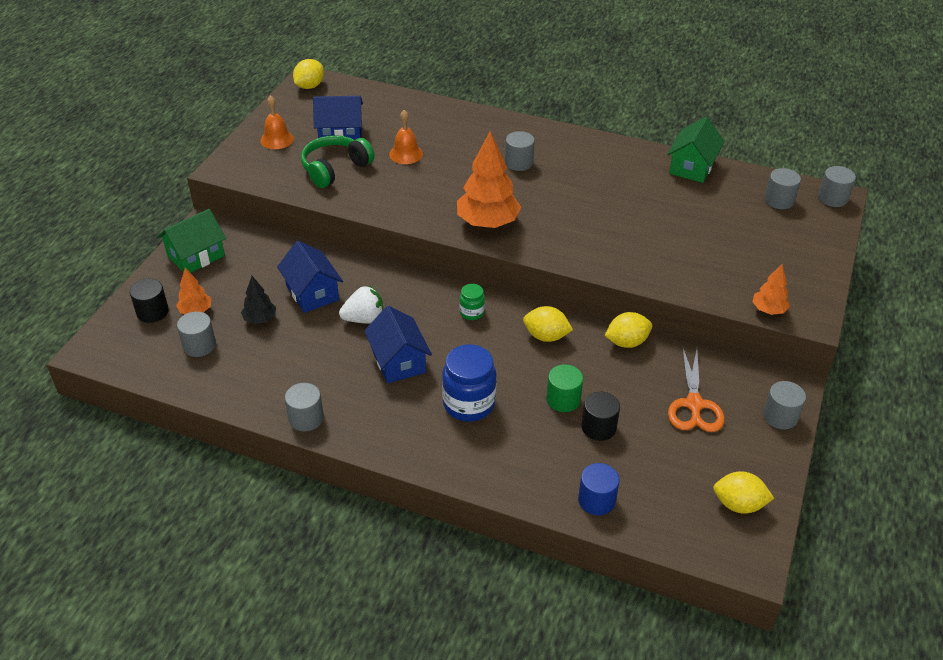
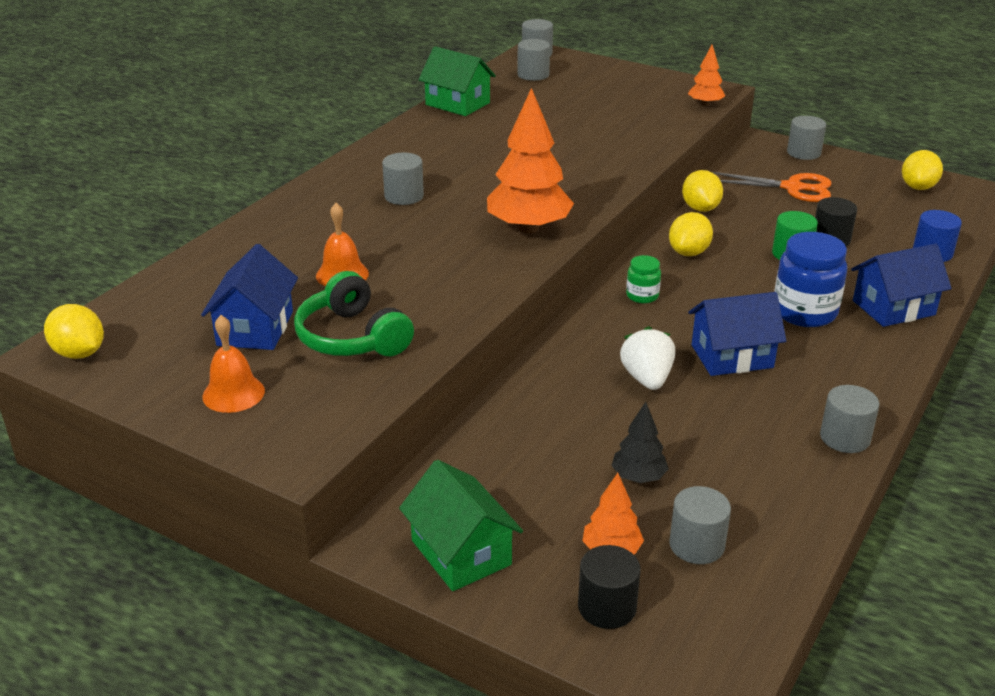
camera: 80 degrees left, 10 degrees down
(312, 293) = (583, 423): blue house -> blue house (893, 308)

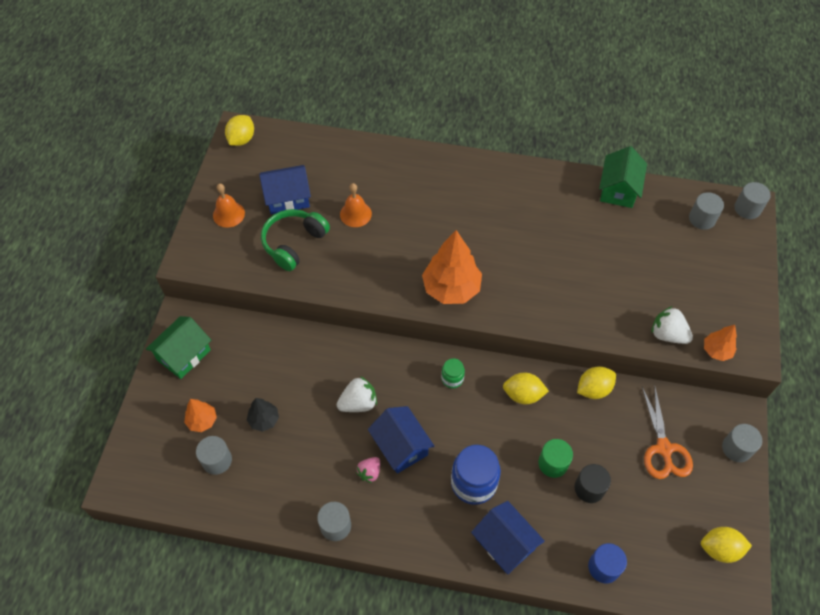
camera: 70 degrees right, 25 degrees up
(404, 196) = (462, 209): grey cylinder -> none
(607, 607) = (162, 428): black cylinder -> none
(672, 121) = (667, 334): none -> white strawberry
(765, 391) = (369, 472): none -> pink strawberry

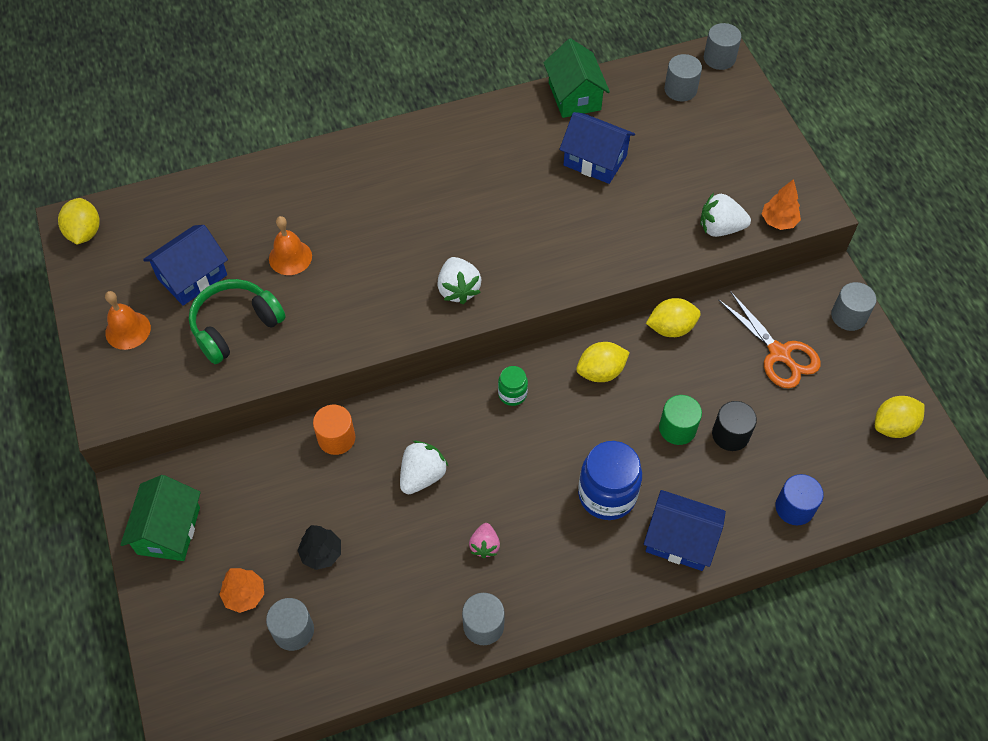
camera: 30 degrees left, 0 degrees up
(294, 243) = (235, 326): green headphones -> green headphones turned 45 degrees clockwise
(319, 349) = (336, 438): none -> orange cylinder
(401, 446) = (502, 498): blue house -> blue house (595, 160)
(451, 288) = (458, 289): orange tree -> white strawberry
(593, 389) = (671, 328): yellow lemon -> yellow lemon turned 45 degrees clockwise

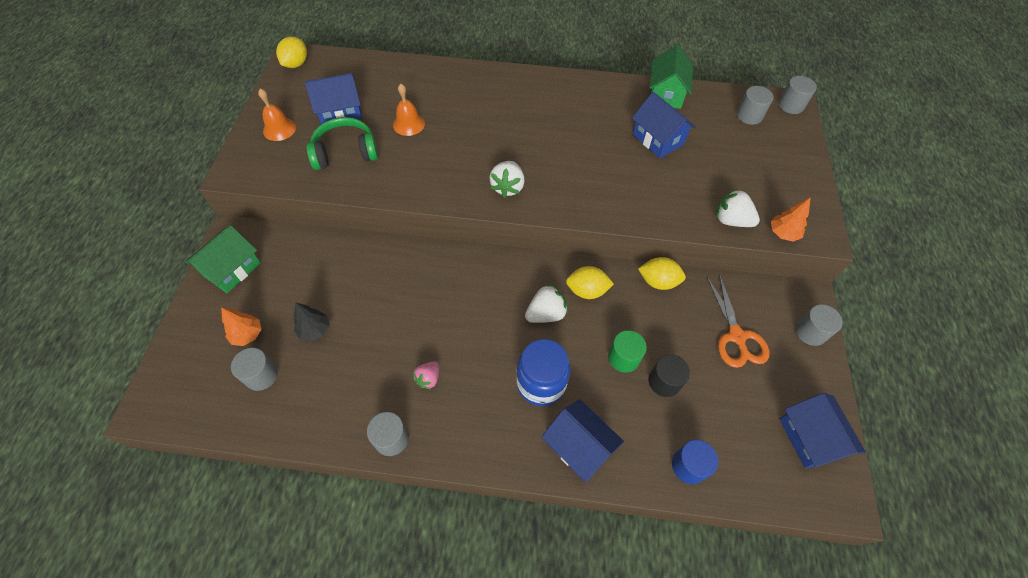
camera: 25 degrees right, 0 degrees up
(336, 438) = (375, 256): orange cylinder -> none
(422, 476) = (416, 308): white strawberry -> white strawberry (546, 314)
(512, 394) = (513, 279): green jar -> none
(893, 426) = (810, 437): yellow lemon -> blue house

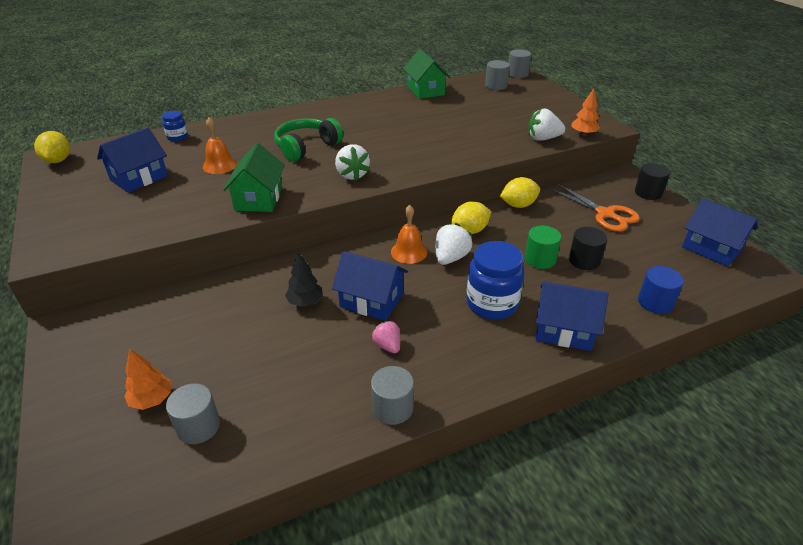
camera: 30 degrees left, 20 degrees down
(232, 269) = (86, 354): green house -> green house (259, 198)
(279, 129) = (77, 208): orange bell -> orange bell (409, 252)
(315, 330) = (232, 361): black tree -> black tree (305, 302)
(345, 152) = (169, 201): green headphones -> green headphones (306, 147)
(398, 71) = (177, 137): none -> blue jar
(428, 378) = (387, 345): pink strawberry -> pink strawberry turned 150 degrees clockwise
(658, 139) = (445, 114): blue house -> blue house (371, 301)
(810, 332) = (648, 193): grey cylinder -> black cylinder

